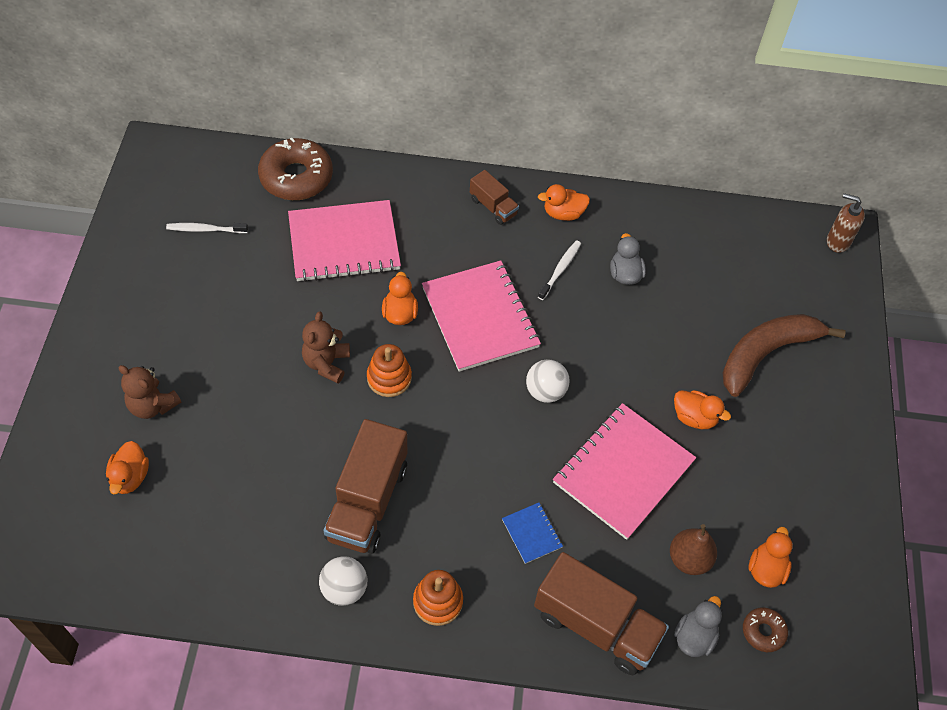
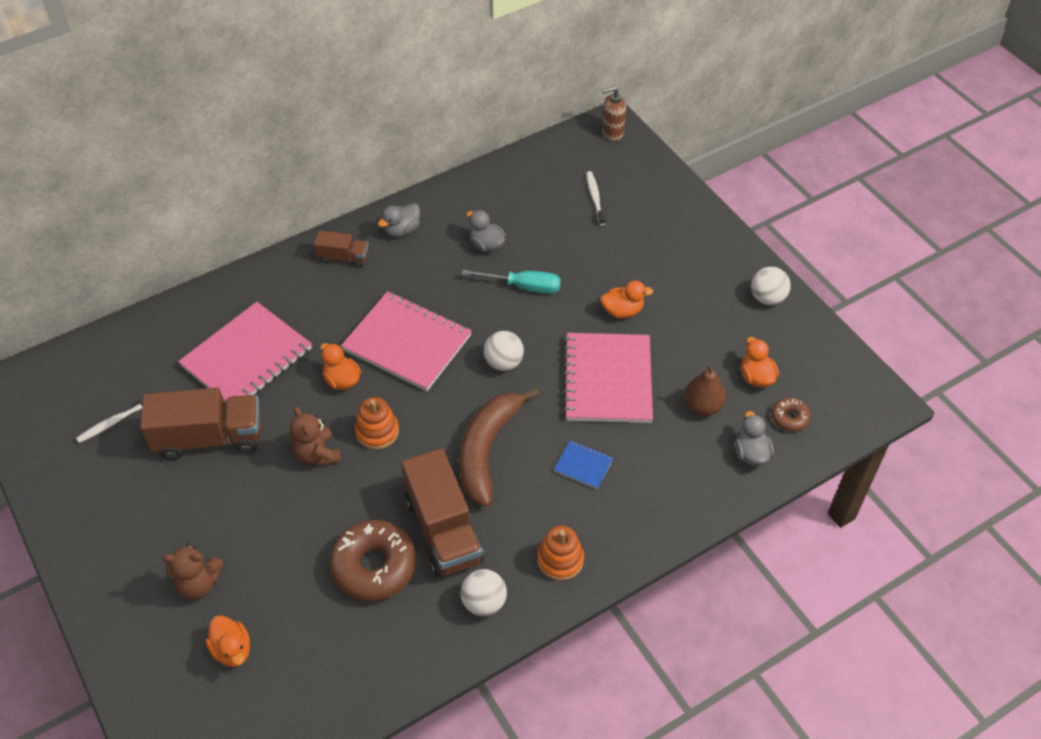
camera: 35 degrees left, 5 degrees down
(296, 177) = (158, 333): brown donut -> brown donut (374, 566)
(560, 269) = (436, 271): white toothbrush -> white toothbrush (595, 198)
(563, 213) = (402, 230): orange duck -> grey duck
(596, 625) = (682, 493): brown truck -> brown truck (209, 438)
(624, 334) = (523, 286): none -> turquoise screwdriver
(766, 354) = (632, 237): brown banana -> brown banana (487, 449)
(848, 501) = (767, 298): none -> white ball

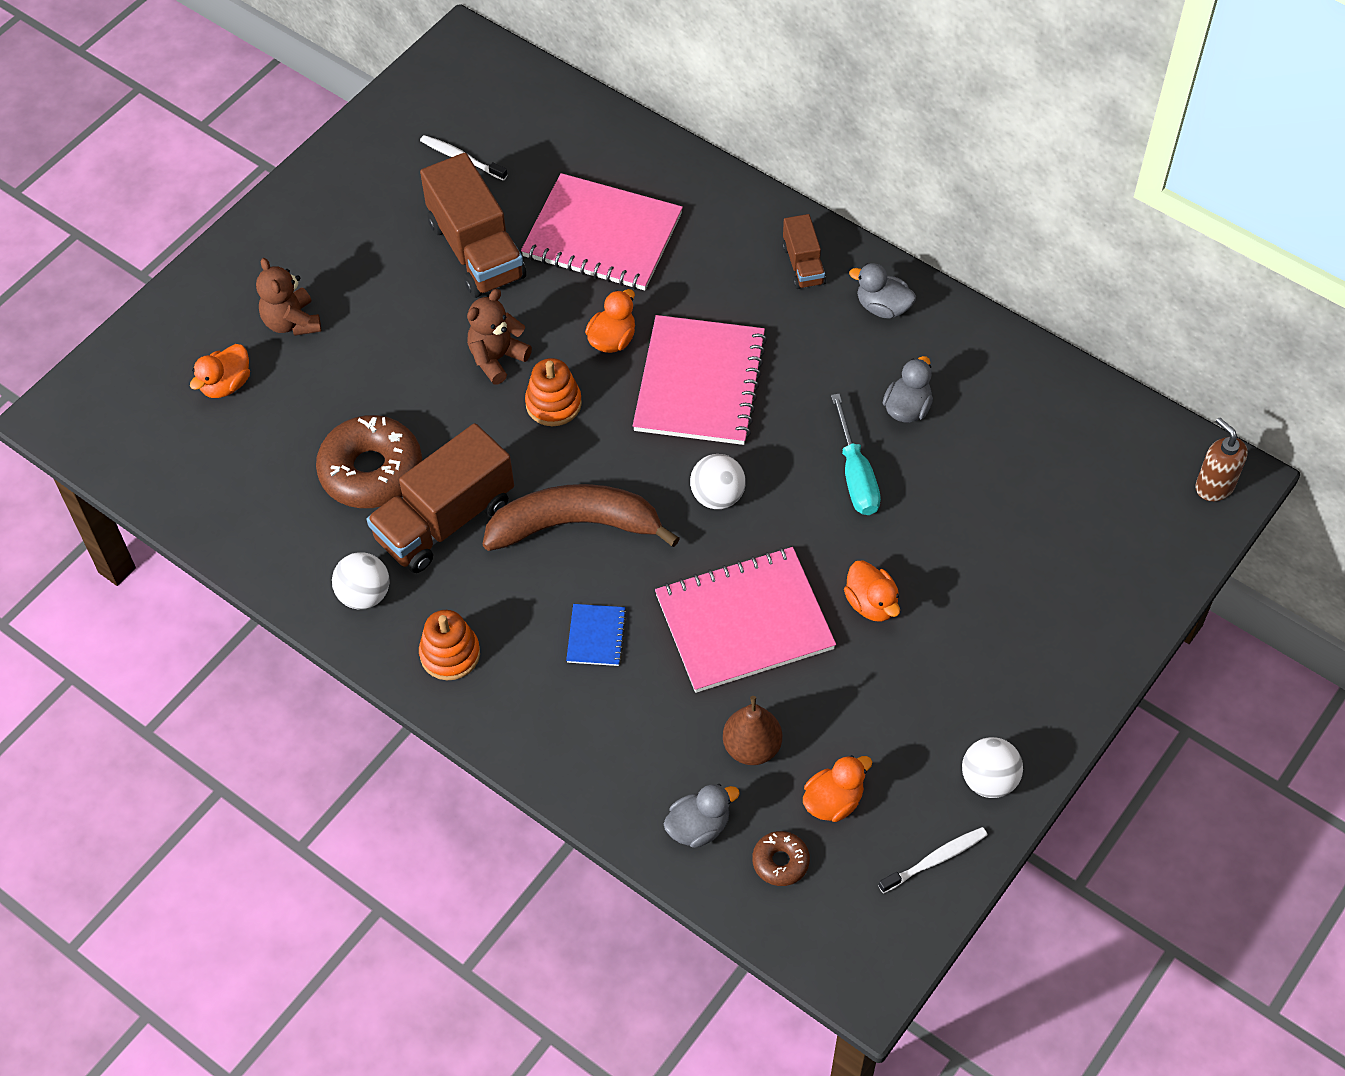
camera: 70 degrees right, 5 degrees up
(595, 198) = (1067, 506): white toothbrush -> white toothbrush (935, 860)

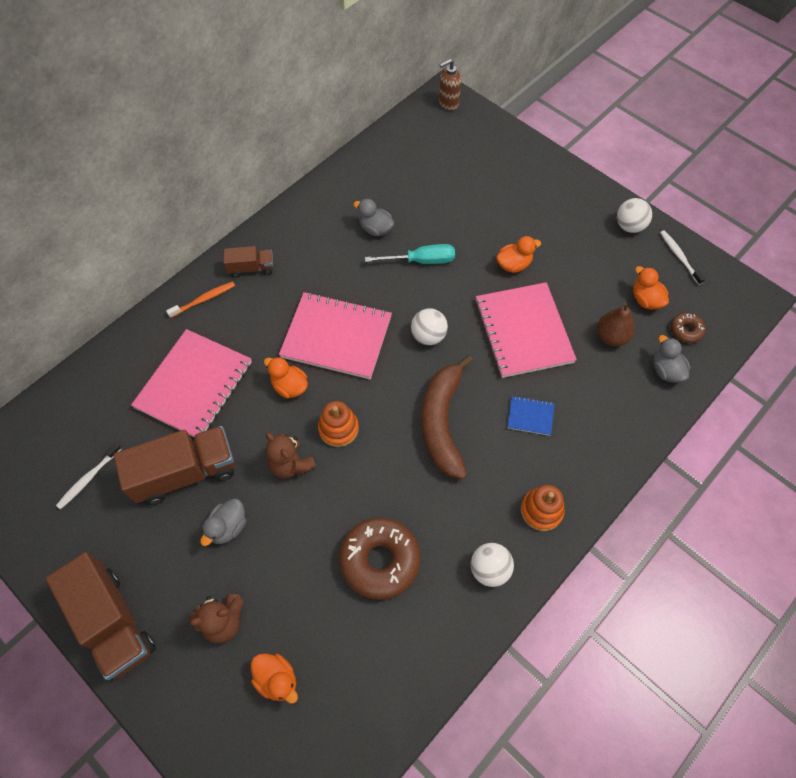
camera: 85 degrees left, 5 degrees up
(445, 520) = (430, 508): brown truck -> brown truck (112, 622)
(739, 220) = (204, 299): none -> orange toothbrush
(882, 307) = (295, 231): grey duck -> grey duck (228, 527)

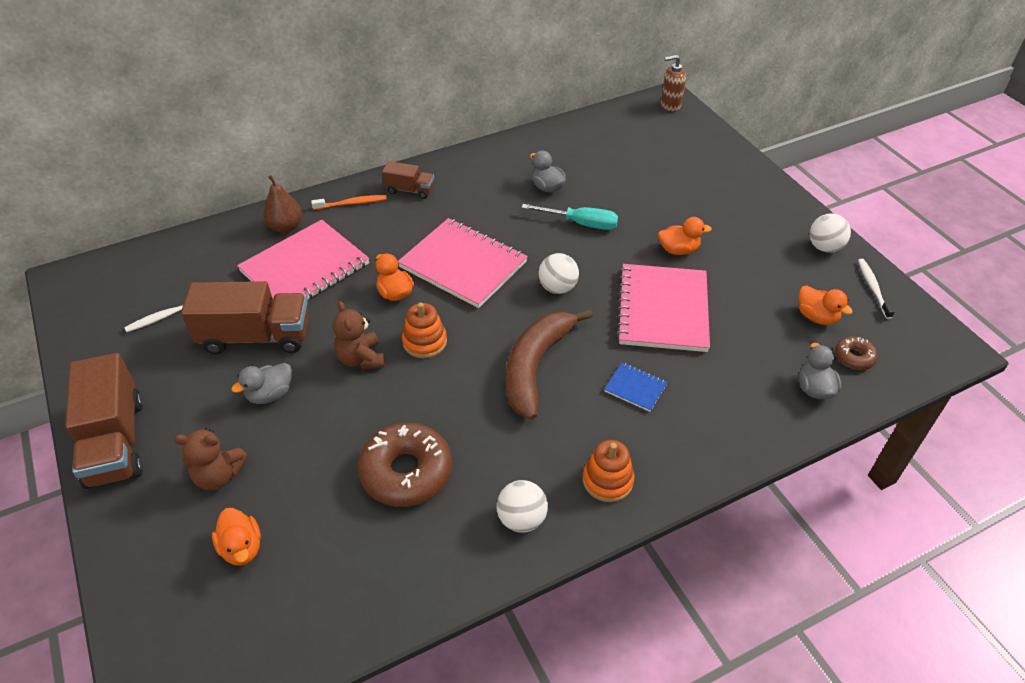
camera: 20 degrees right, 15 degrees down
(611, 337) = (761, 340): brown pear -> brown pear (286, 227)
(645, 300) = (816, 317): orange duck -> orange duck turned 150 degrees clockwise

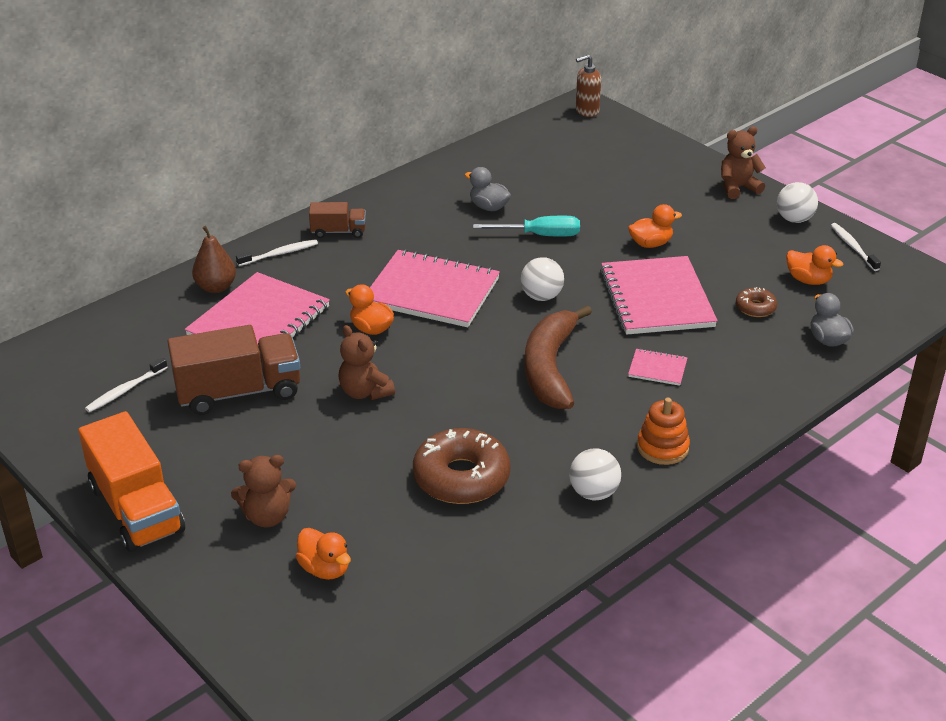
camera: 15 degrees left, 10 degrees down
(116, 441) = (136, 509): brown truck -> orange truck
(270, 394) = (283, 439): grey duck -> none
(352, 203) = (279, 254): orange toothbrush -> white toothbrush
(424, 342) = (425, 366): orange stacking toy -> none
(635, 388) = (657, 369): blue notebook -> pink notebook
(781, 204) = (738, 188): none -> brown teddy bear
(854, 357) = (855, 308): brown donut -> brown donut (755, 308)

